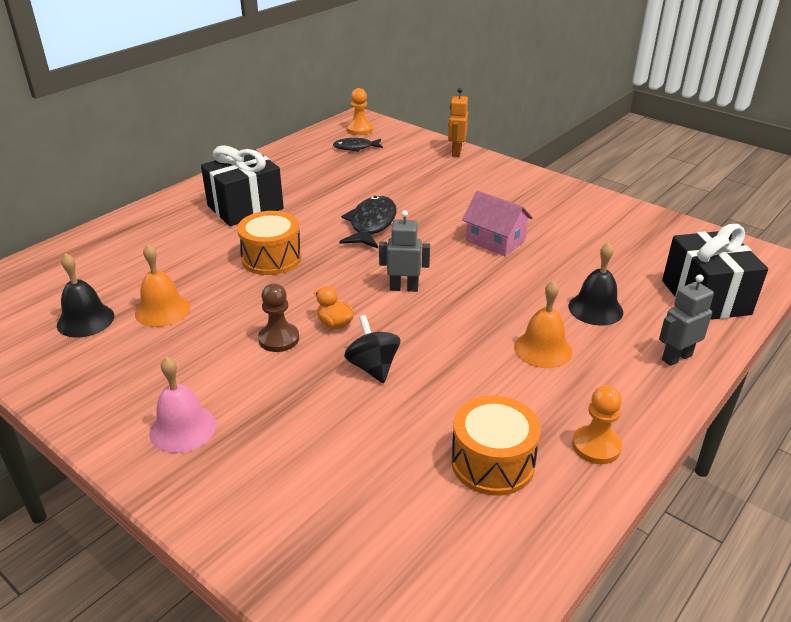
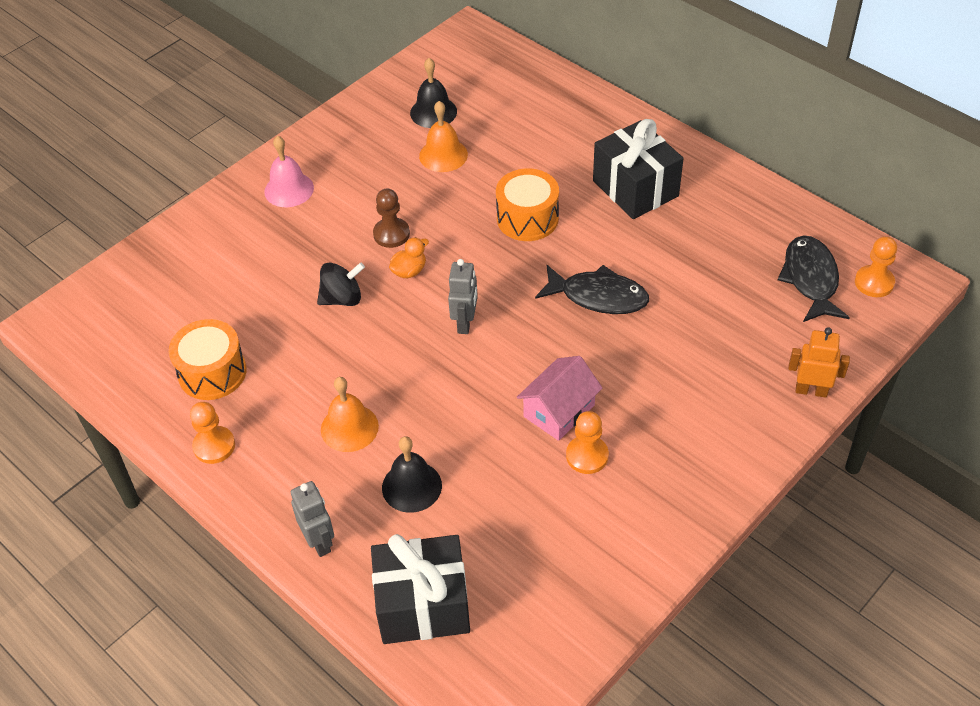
camera: 95 degrees right, 15 degrees up
(355, 148) = (810, 279): black fish -> black fish, size x1.60
(535, 229) = (587, 456): none -> orange pawn

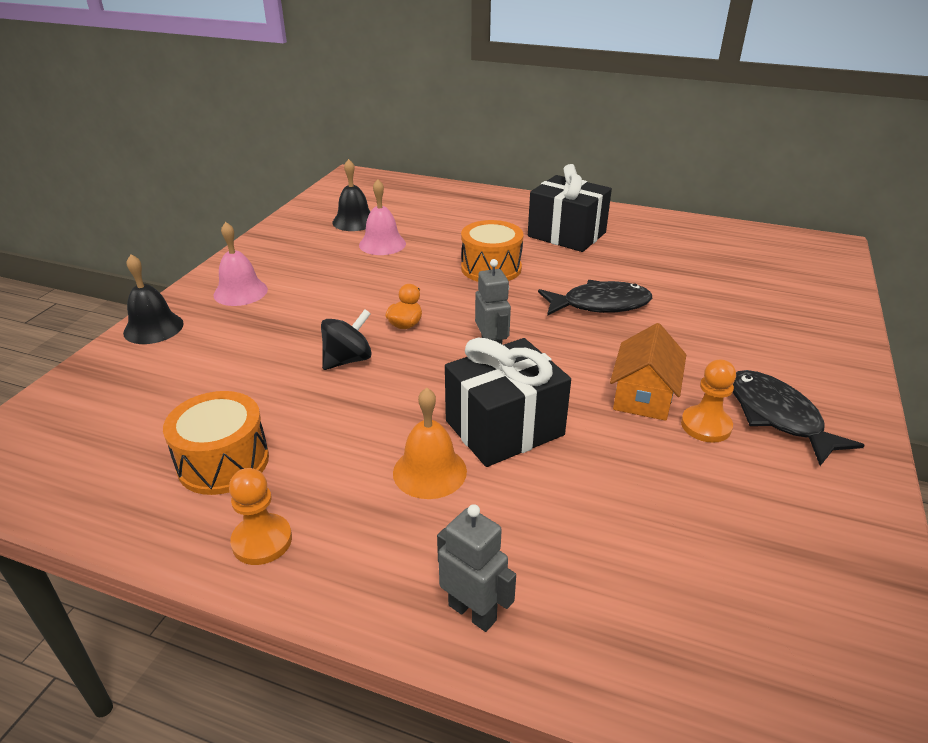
camera: 25 degrees left, 15 degrees down
(391, 234) = (368, 302): brown pawn -> none
(411, 486) = (545, 510): black bell -> black bell (153, 328)
(423, 605) = (664, 646): black gift -> black gift (504, 428)
(443, 155) = (382, 244): orange bell -> pink bell
(559, 411) = (643, 396): pink house -> orange house
(810, 279) = (758, 259): black fish -> black fish (777, 416)
(811, 390) = (841, 325): orange robot -> none
(874, 282) = (805, 251): orange pawn -> none

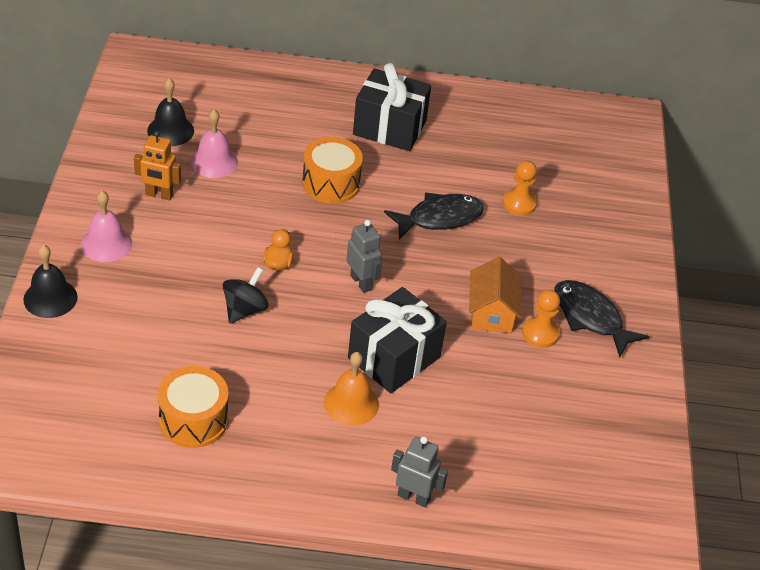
camera: 20 degrees left, 10 degrees up
(262, 541) = (256, 475): orange pawn -> orange pawn (519, 204)
(316, 262) = (159, 195): none -> orange robot

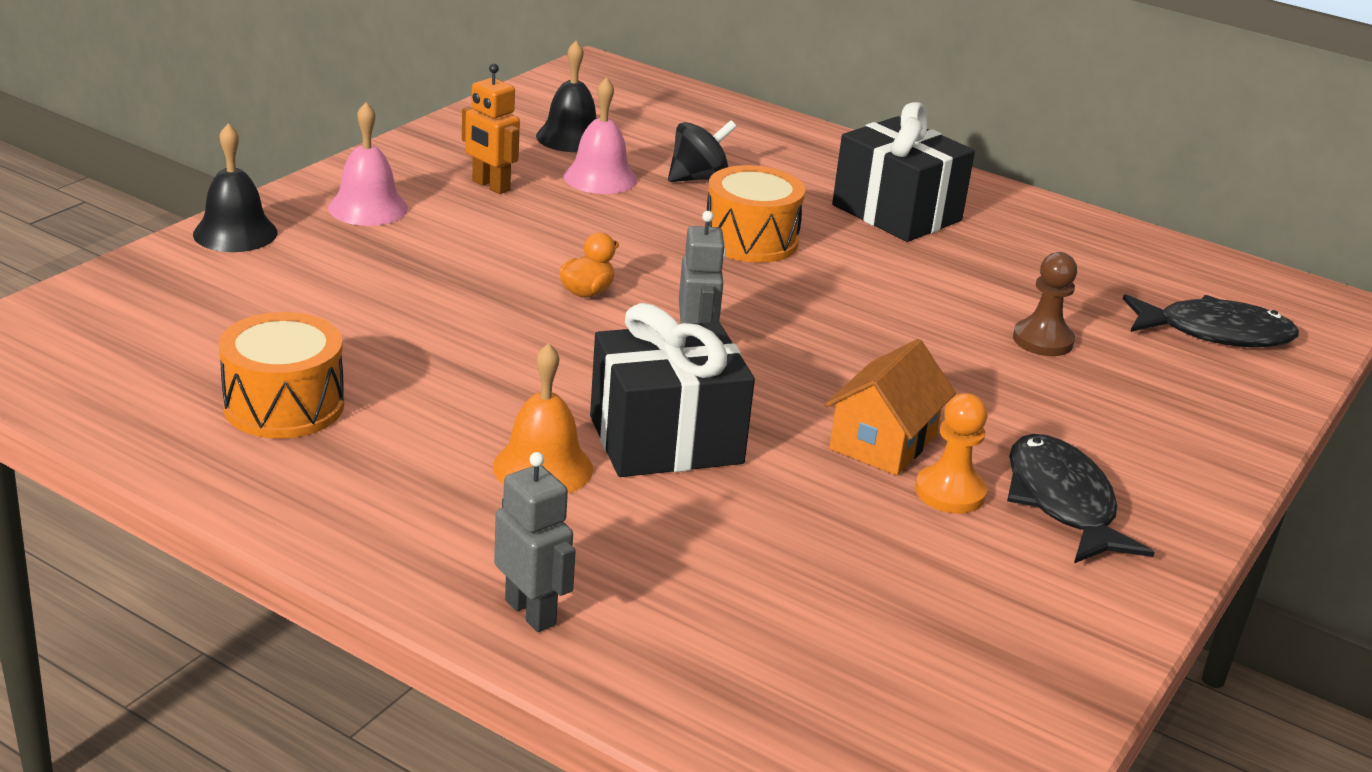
camera: 30 degrees right, 15 degrees down
(245, 309) = (487, 321): black spinning top -> black spinning top (698, 178)
(439, 218) = (890, 318): black fish -> black fish (1215, 333)
(519, 204) = (1042, 340): orange pawn -> brown pawn

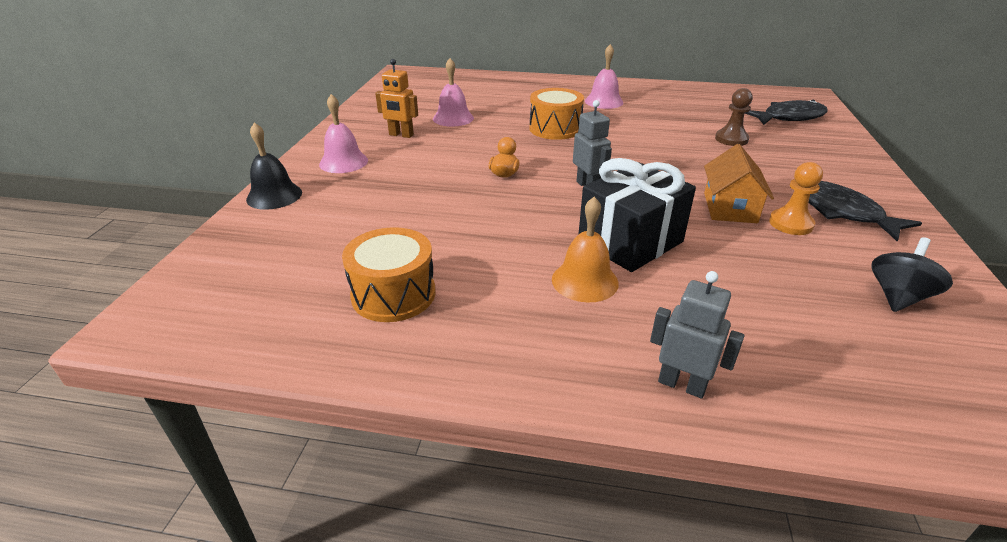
camera: 20 degrees left, 5 degrees up
(571, 137) = (420, 104): black bell -> none
(698, 178) = (500, 108): black spinning top -> black spinning top (898, 296)
(896, 213) = (604, 101): black gift -> pink bell

